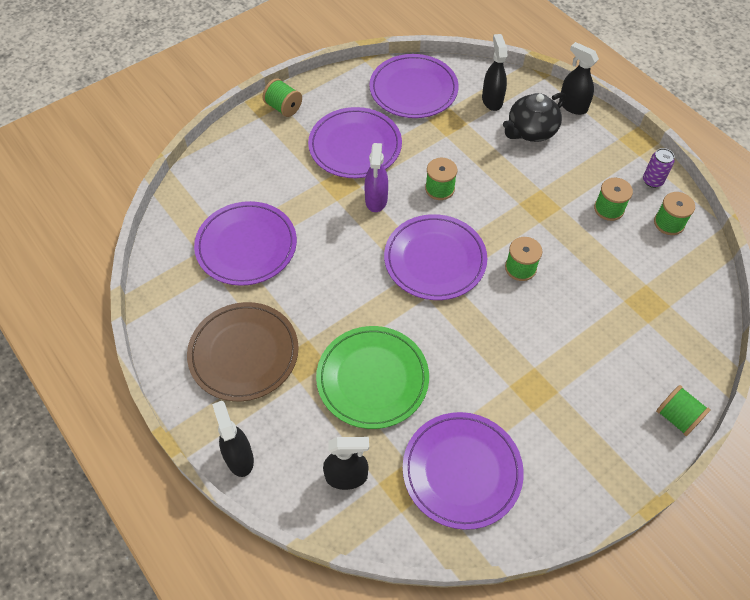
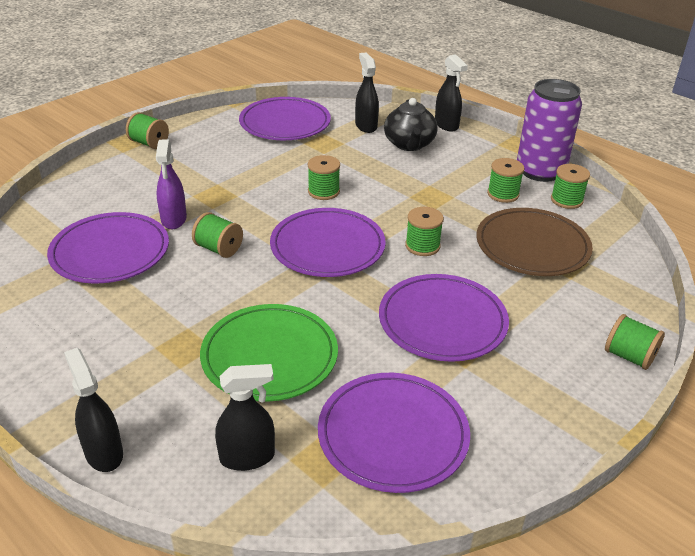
camera: 10 degrees left, 20 degrees down
(244, 353) = (108, 347): brown plate -> brown plate (532, 246)
(339, 252) = (219, 249): none -> green spool
(355, 146) = (228, 166): purple plate -> purple plate (442, 321)
(376, 200) = (256, 205): purple spray bottle -> purple spray bottle (174, 219)
(530, 131) = (409, 144): black teapot -> black teapot turned 45 degrees counterclockwise
(572, 106) = (446, 125): black spray bottle -> black spray bottle turned 150 degrees counterclockwise
(652, 181) = (540, 171): purple can -> purple can, size x2.25

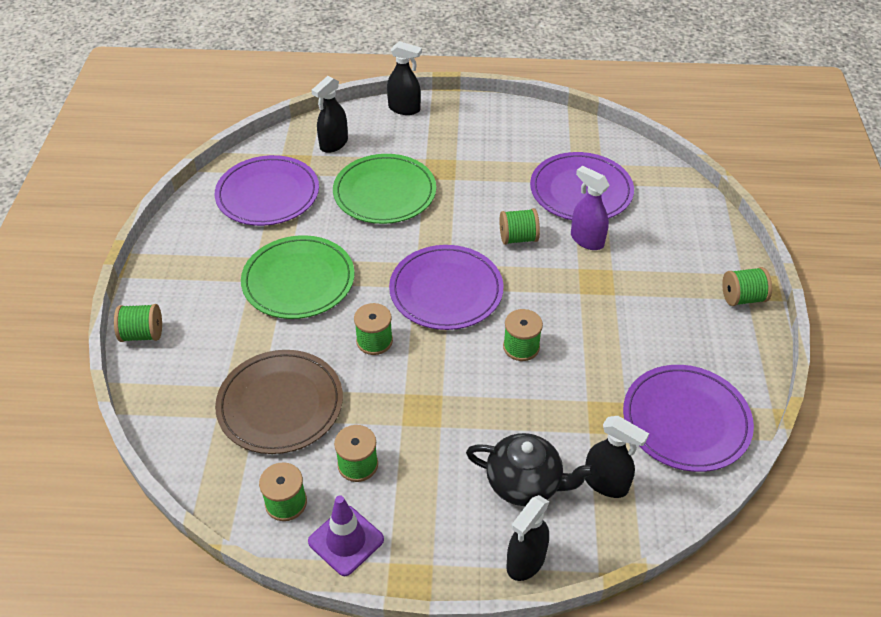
camera: 140 degrees right, 10 degrees up
(409, 144) = (525, 483): black teapot -> black teapot turned 150 degrees clockwise
(442, 321) = (298, 281): purple plate -> green plate
(446, 125) = (525, 561): black spray bottle -> black spray bottle turned 75 degrees counterclockwise
(540, 171) = (346, 540): purple can -> purple traffic cone

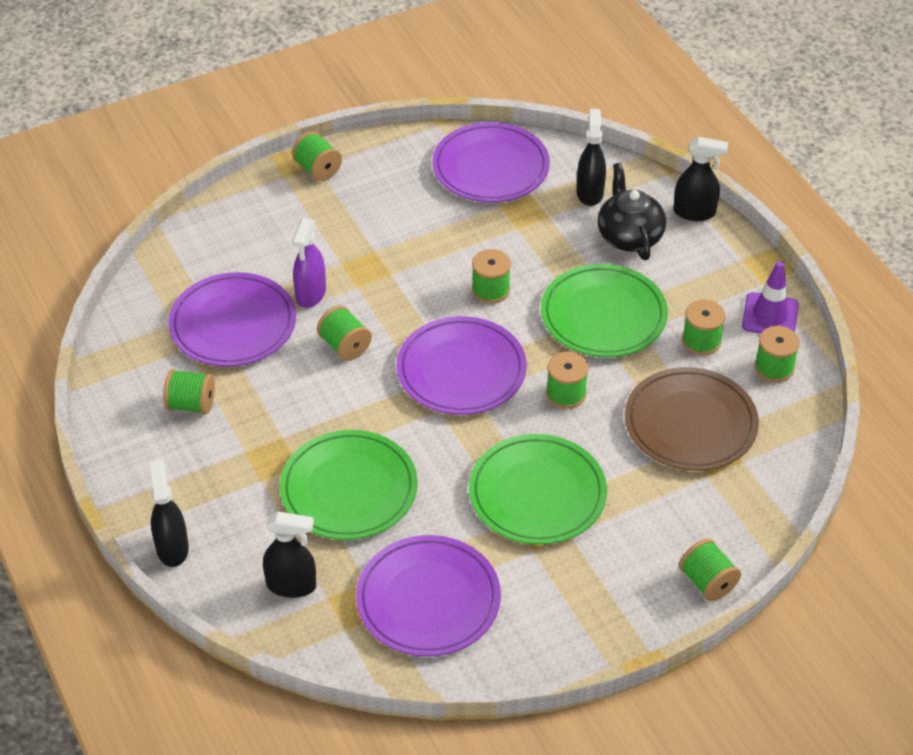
camera: 120 degrees left, 0 degrees up
(439, 409) = (603, 315): none -> green plate
(516, 149) = (191, 404): none -> green spool

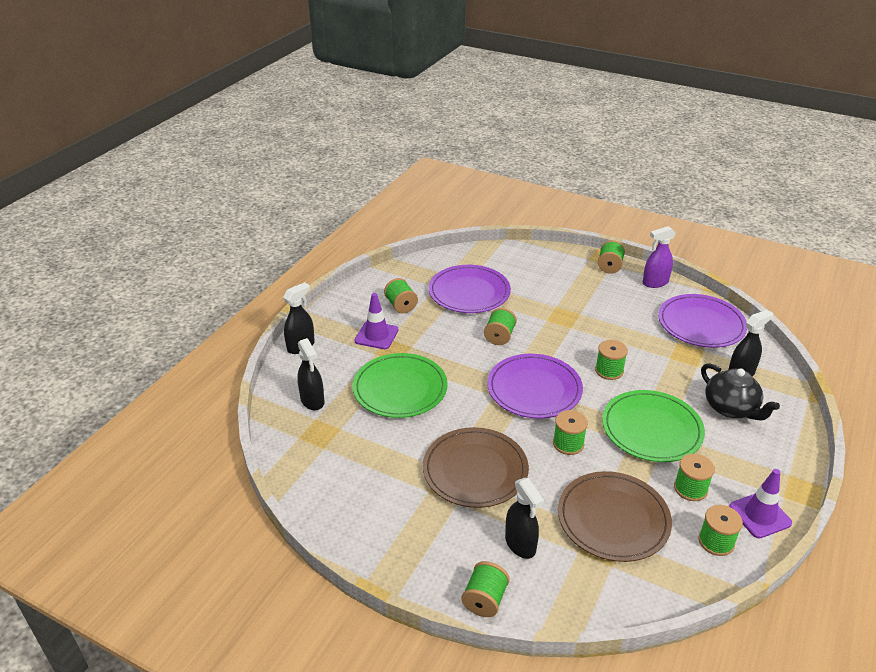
camera: 55 degrees right, 10 degrees down
(227, 460) = (376, 335): none -> purple traffic cone
(310, 294) = (521, 307): purple spray bottle -> purple spray bottle (655, 282)
(428, 599) = (349, 462): purple plate -> none
(537, 493) = (475, 470): green plate -> brown plate
(629, 236) = (731, 408): black teapot -> black teapot turned 105 degrees clockwise
(694, 212) = (795, 429): black spray bottle -> black spray bottle (520, 544)

